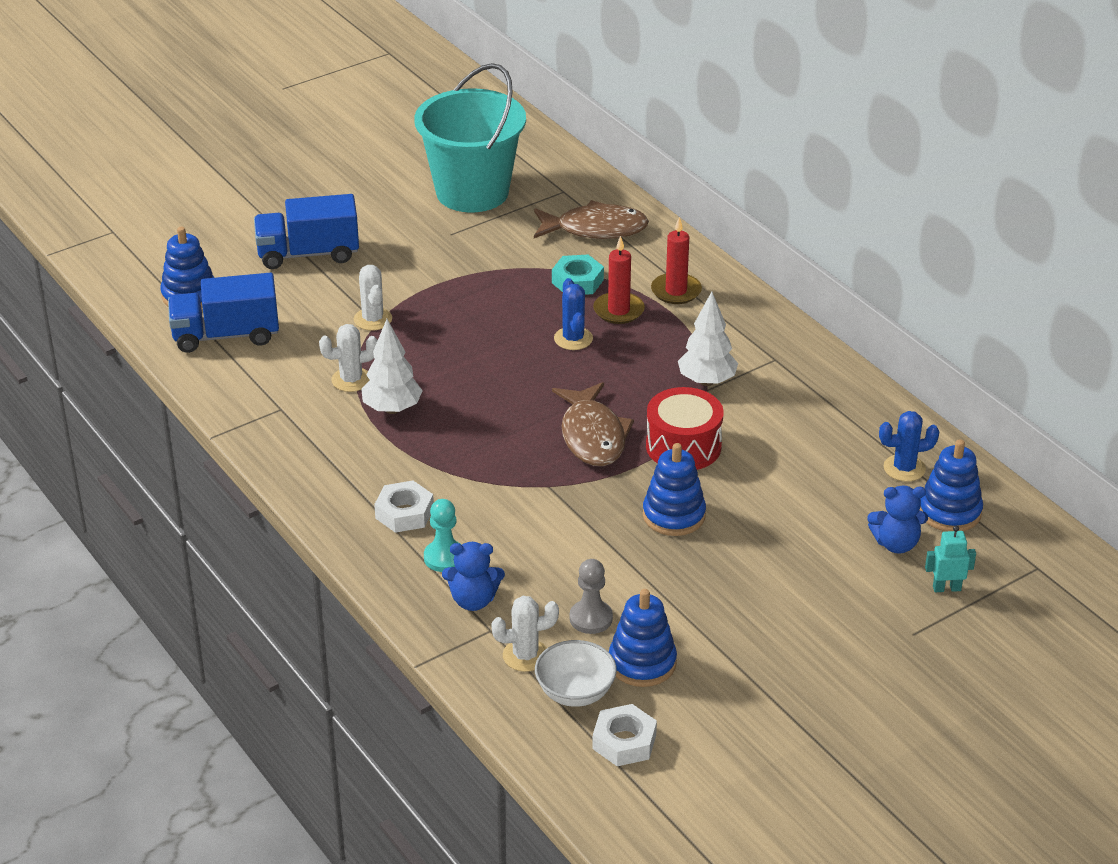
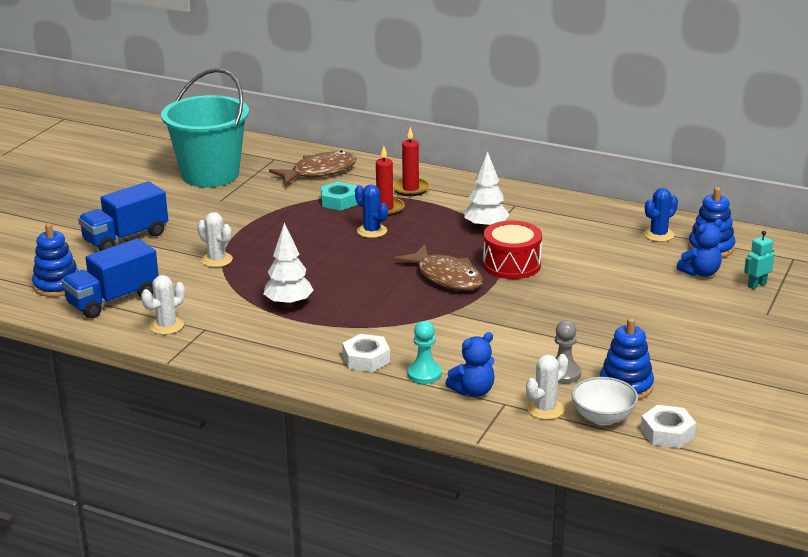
camera: 30 degrees left, 10 degrees down
(351, 380) = (239, 297): white cactus -> white cactus (166, 326)
(674, 515) = (549, 302): blue stacking toy -> none

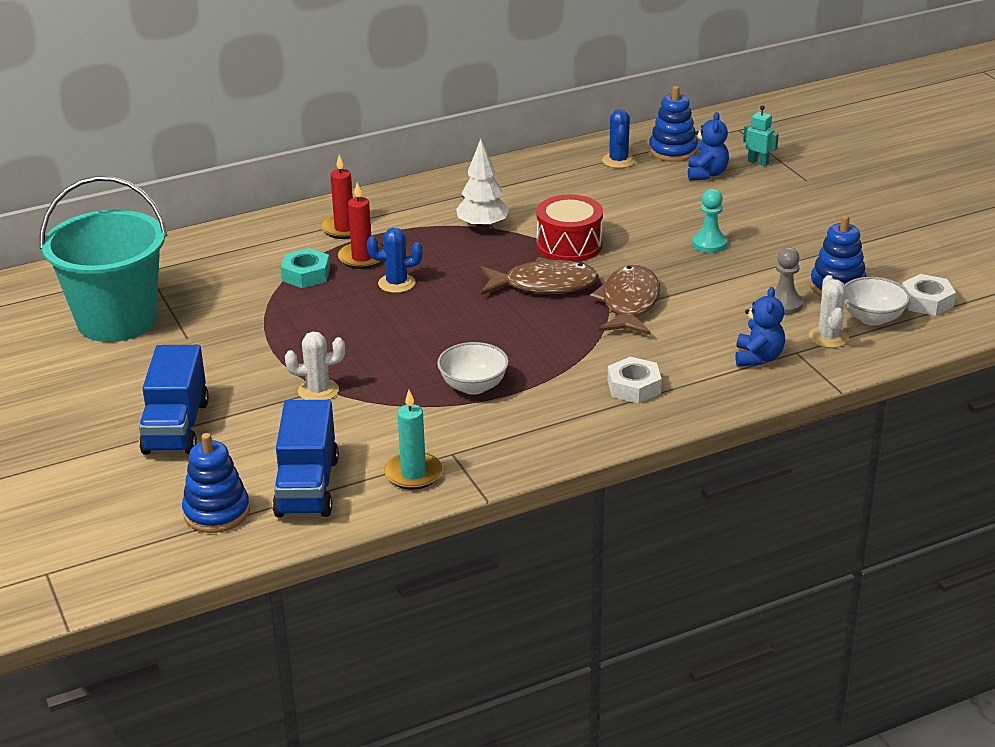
camera: 50 degrees left, 5 degrees up
(166, 326) = (413, 474): white cactus -> turquoise candle
(289, 304) = (473, 386): white tree -> white bowl
(319, 172) = (224, 259): brown fish -> brown fish (629, 304)
(424, 374) = (699, 369): turquoise pawn -> turquoise pawn (709, 244)
(757, 285) = (758, 162): turquoise robot -> turquoise robot turned 120 degrees clockwise

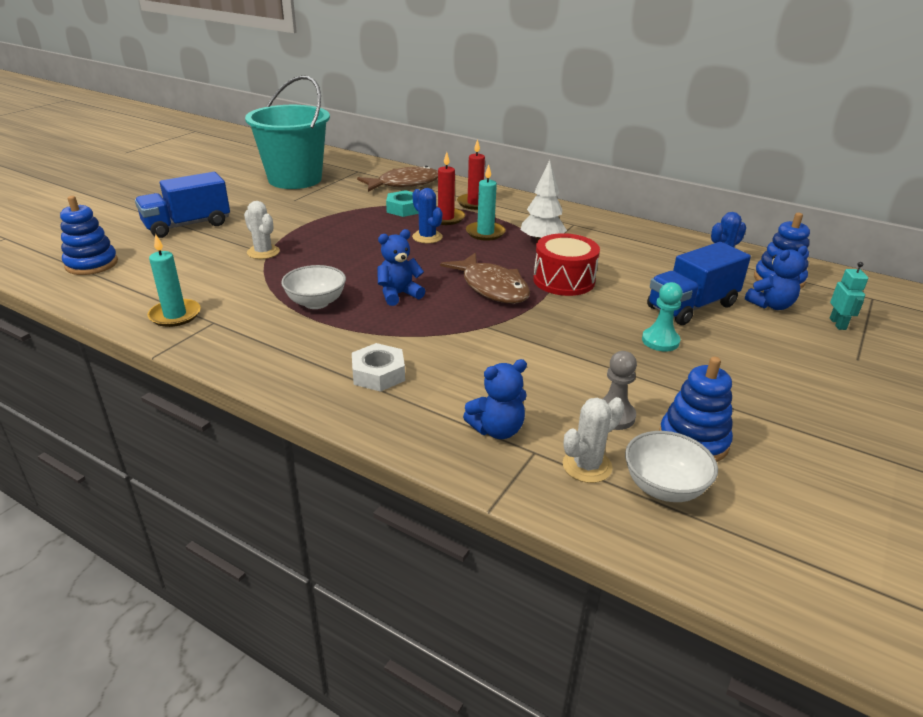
camera: 55 degrees right, 0 degrees up
(307, 487) = (137, 283): blue truck -> blue truck (691, 306)
(425, 248) = (485, 233): none -> turquoise candle
(505, 337) = (399, 294): none -> blue teddy bear
(629, 304) = (510, 332): brown fish -> brown fish (404, 184)
(927, 301) = (755, 522): white nut -> none

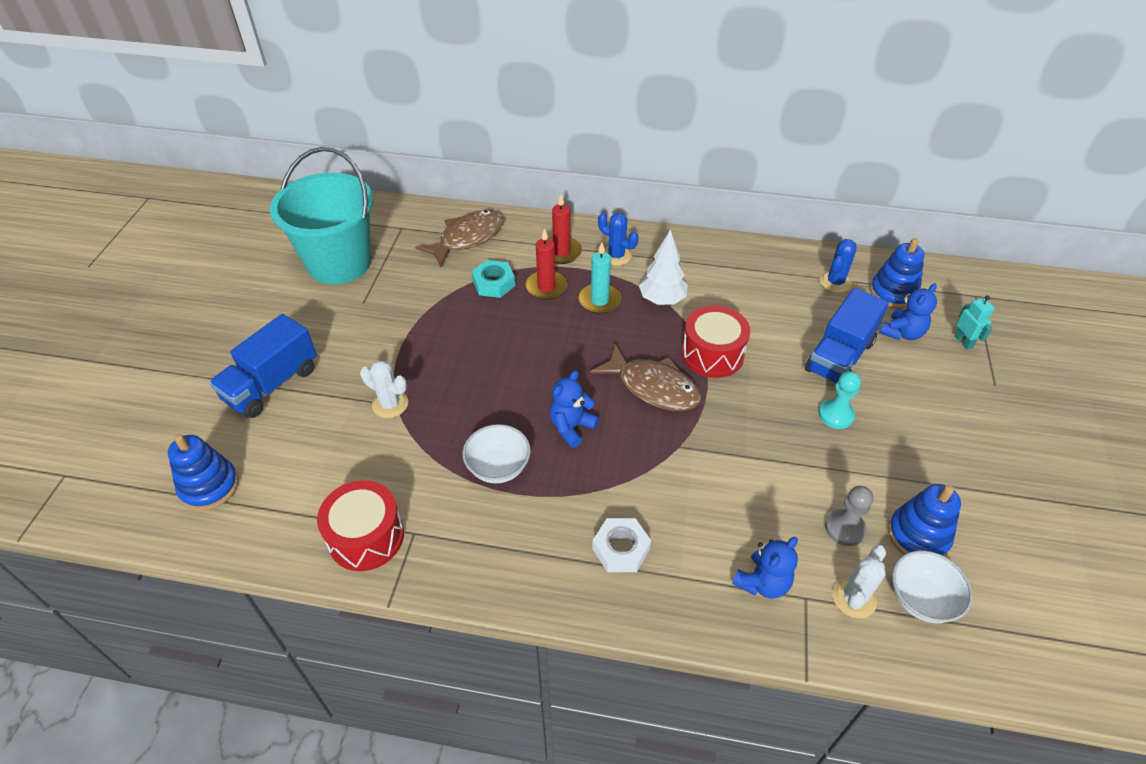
camera: 20 degrees left, 15 degrees up
(175, 315) = (366, 537): turquoise candle -> red drum
(427, 237) = (546, 325): blue cactus -> blue cactus (616, 256)

